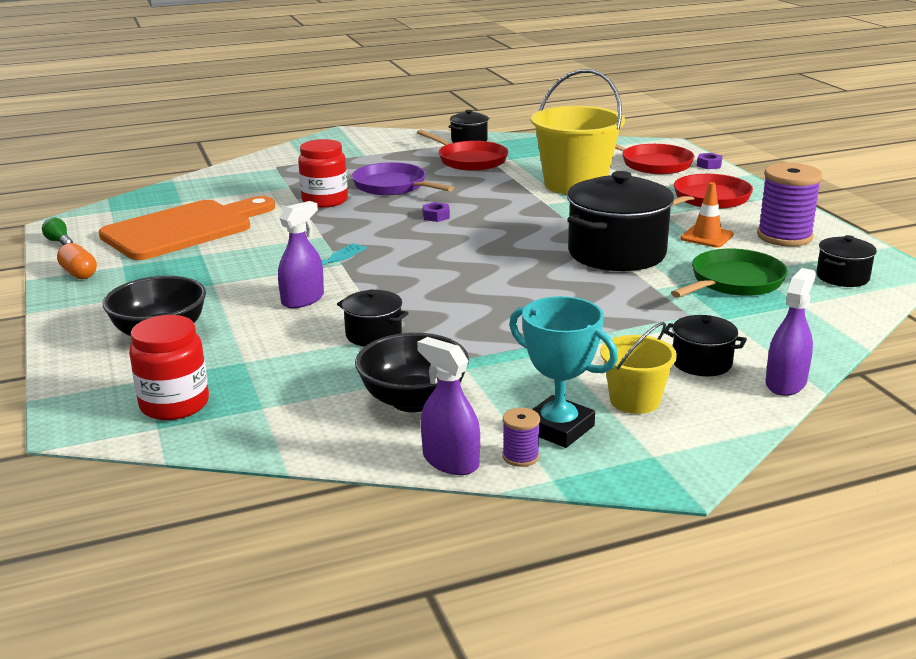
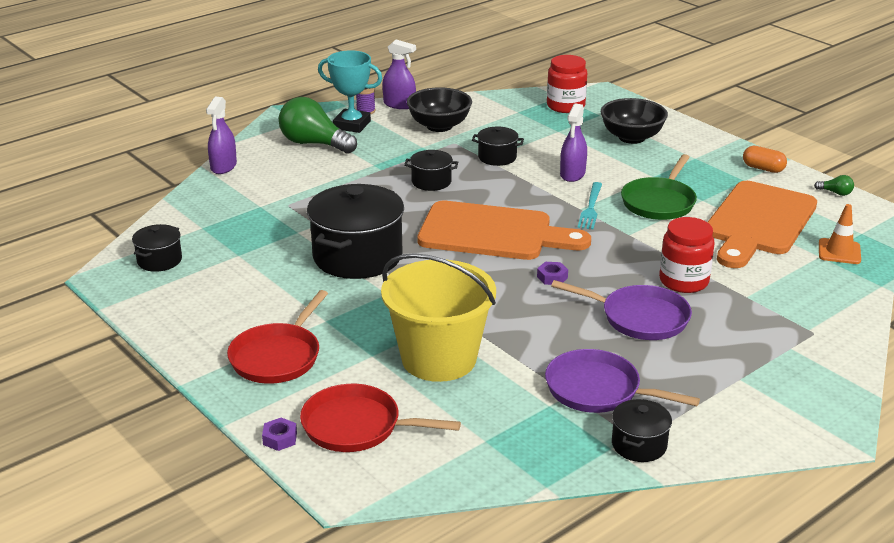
camera: 160 degrees right, 5 degrees up
(459, 254) = (493, 233): none -> orange cutting board
(469, 160) = (598, 390): red pan -> purple pan
(634, 400) = (314, 144): yellow bucket -> green light bulb
(701, 363) = (276, 171): black pot -> black pot (431, 182)
(706, 237) = (277, 292): orange traffic cone -> orange traffic cone (839, 252)
(733, 282) = (253, 241): green pan -> green pan (659, 202)
(784, 237) = (200, 305): purple spool -> none

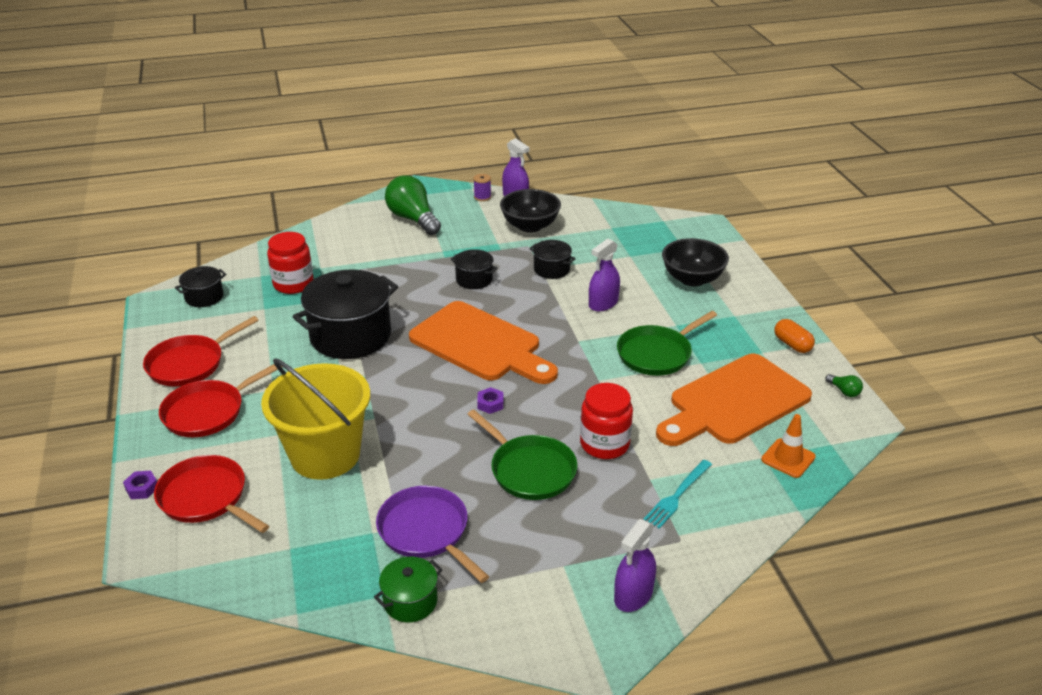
camera: 25 degrees right, 5 degrees up
(210, 321) = (190, 364): none -> red pan
(223, 166) = (326, 223): purple spray bottle -> purple spray bottle (633, 595)
(352, 125) = (459, 208): turquoise trophy -> none
(565, 106) = (660, 232): red jar -> red jar (293, 284)
(591, 208) = (588, 342): turquoise fork -> turquoise fork (677, 495)
(639, 318) = (529, 470): purple pan -> green pan
(639, 445) = (410, 601): black pot -> green pot

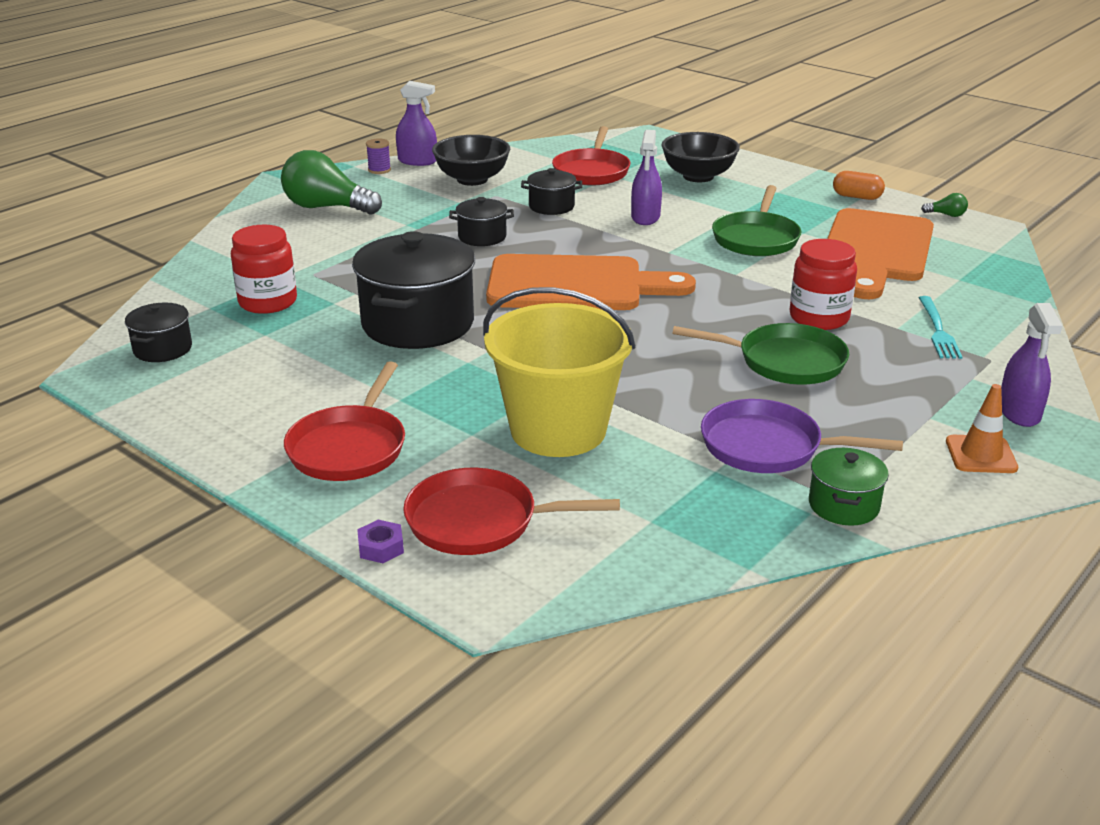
camera: 35 degrees left, 5 degrees down
(190, 364) = (248, 414): red pan -> red pan (591, 171)
(490, 404) = (663, 326): purple nut -> none
(788, 458) = (978, 273): orange traffic cone -> orange traffic cone (981, 455)

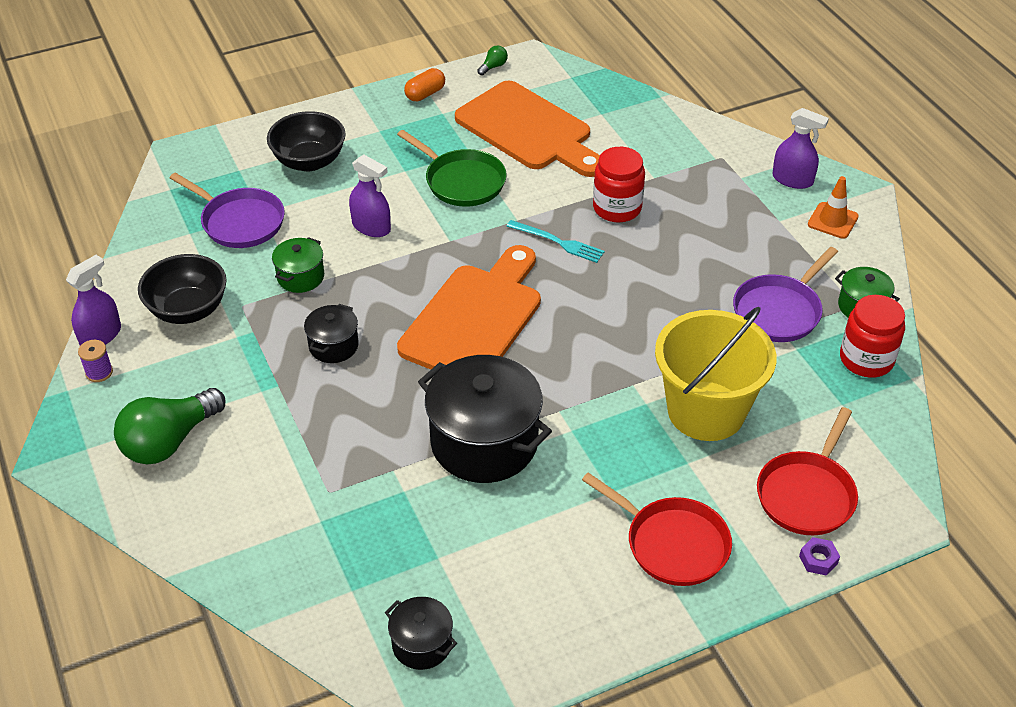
camera: 65 degrees left, 15 degrees up
(268, 302) = (370, 540): red jar -> red jar (866, 359)
(551, 206) = (300, 277): black pot -> green pot
(591, 171) = (239, 222): red pan -> purple pan
(784, 361) = (671, 254): green pan -> none
(938, 330) = (669, 161): turquoise fork -> turquoise fork (558, 242)

